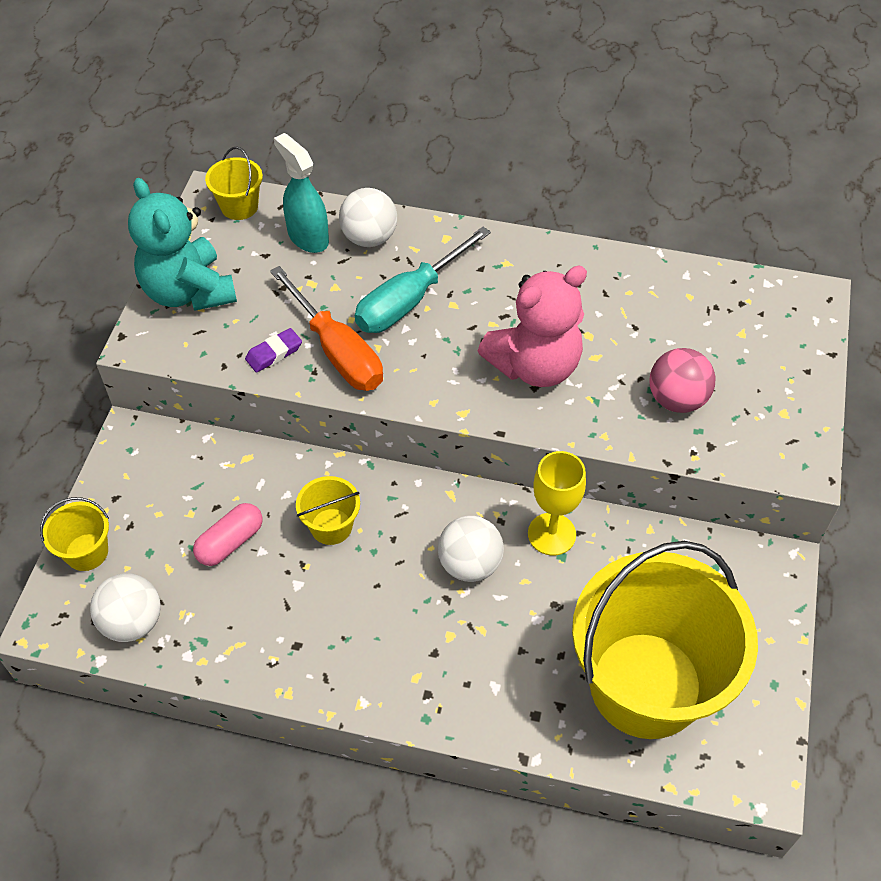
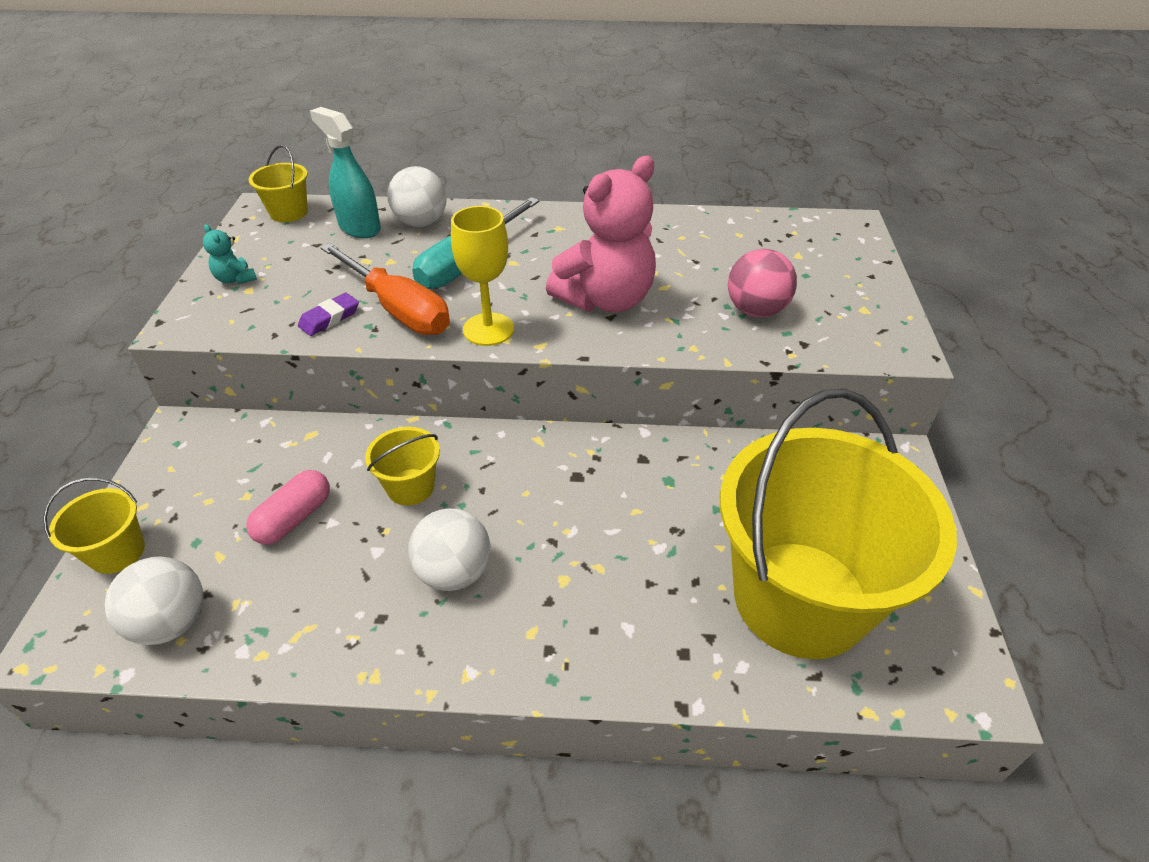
camera: 10 degrees left, 10 degrees down
(188, 291) = (235, 279): turquoise teddy bear -> turquoise teddy bear, size x0.41
(470, 564) = (571, 503): white ball -> white ball (454, 572)
(551, 534) = (653, 462): yellow goblet -> yellow goblet (488, 329)

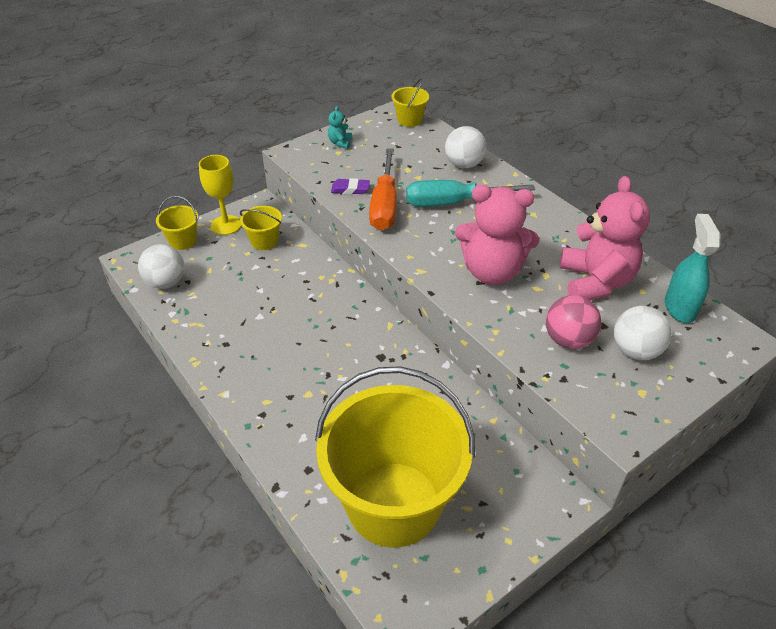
camera: 50 degrees right, 0 degrees up
(294, 518) = (250, 276): pink capsule -> none
(359, 227) = (430, 149): turquoise spray bottle -> turquoise spray bottle (679, 307)
(410, 487) = (307, 300): yellow bucket -> yellow bucket (264, 241)
(454, 572) = (273, 351): white ball -> white ball (635, 351)
(488, 329) = (409, 244): yellow goblet -> yellow goblet (226, 225)
(697, 250) = (595, 282): none -> pink teddy bear

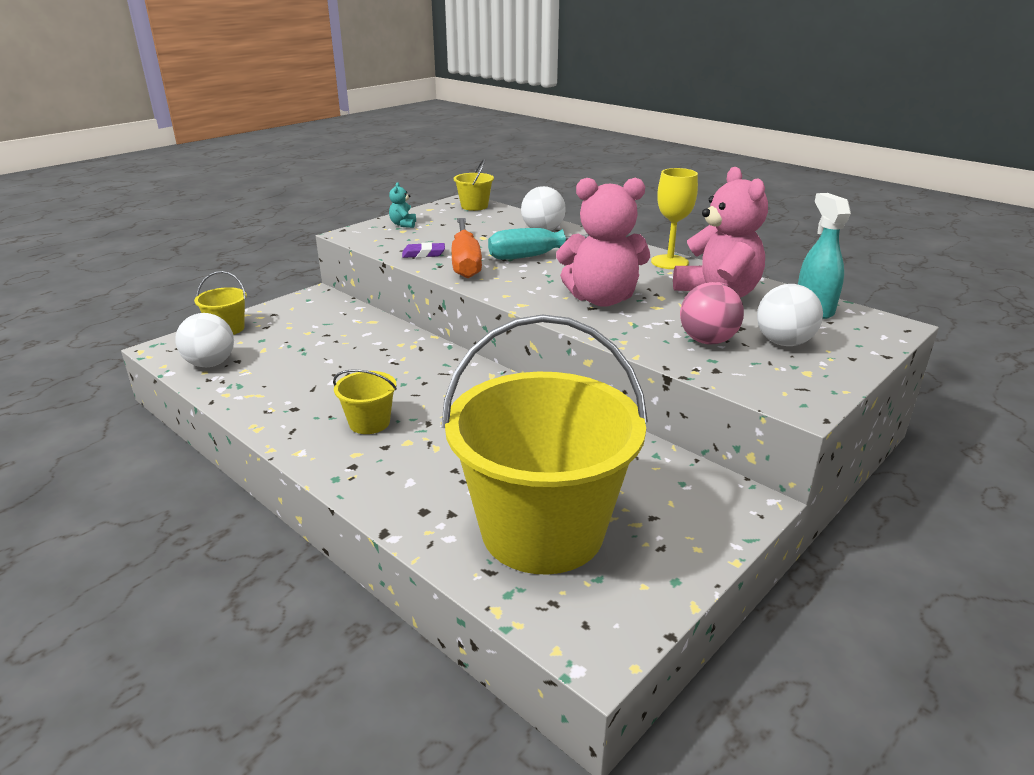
camera: 10 degrees left, 15 degrees down
(226, 225) = (278, 313): yellow goblet -> yellow goblet (669, 262)
(264, 241) = (327, 322): yellow bucket -> yellow bucket (369, 423)

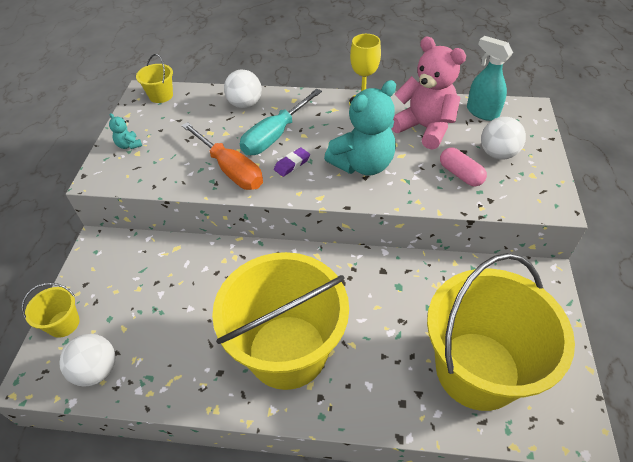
camera: 35 degrees left, 20 degrees up
(369, 423) = (287, 351): yellow bucket -> yellow bucket, size x2.49
(423, 254) = (187, 175): purple eraser -> purple eraser (292, 164)
(602, 299) = (363, 164): pink teddy bear -> turquoise teddy bear
(707, 341) = (460, 174): pink ball -> pink capsule

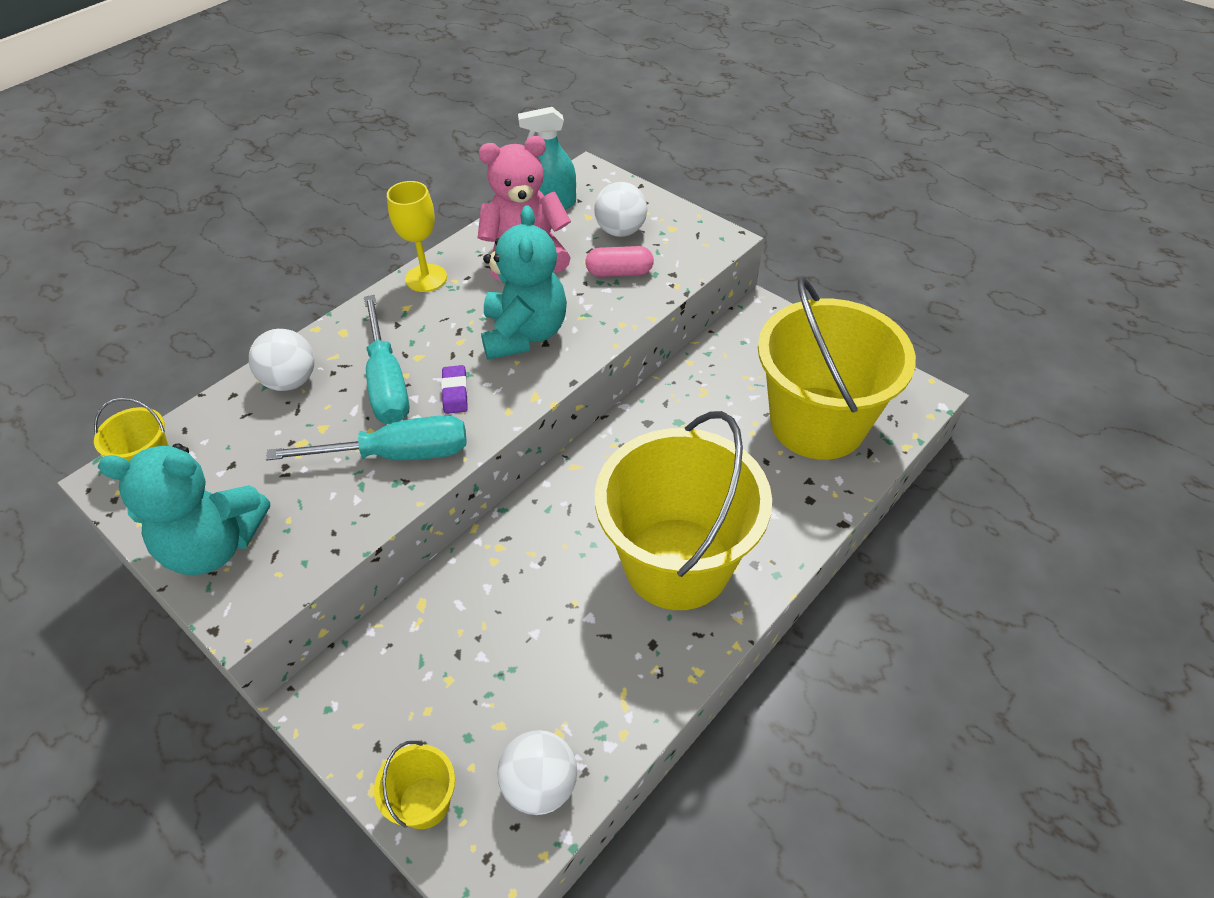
camera: 55 degrees left, 0 degrees up
(129, 145) = (214, 546): turquoise teddy bear -> turquoise teddy bear, size x2.43
(230, 169) = (397, 454): orange screwdriver -> turquoise screwdriver

